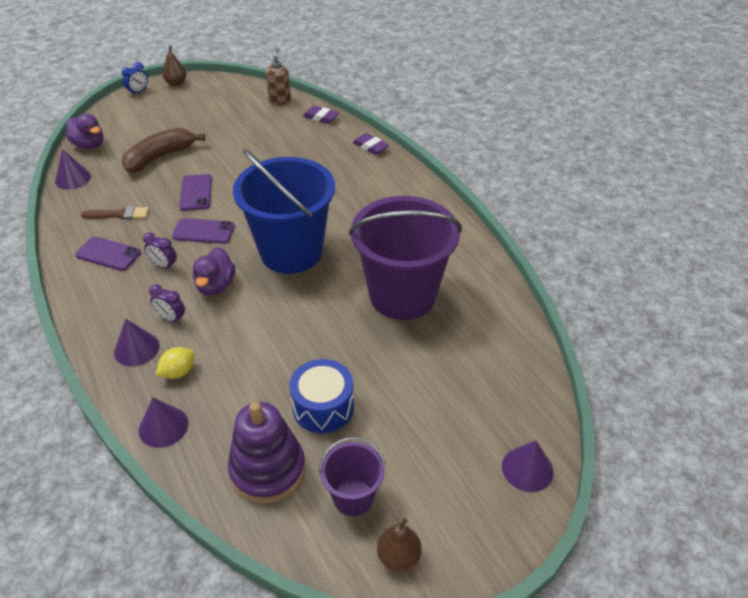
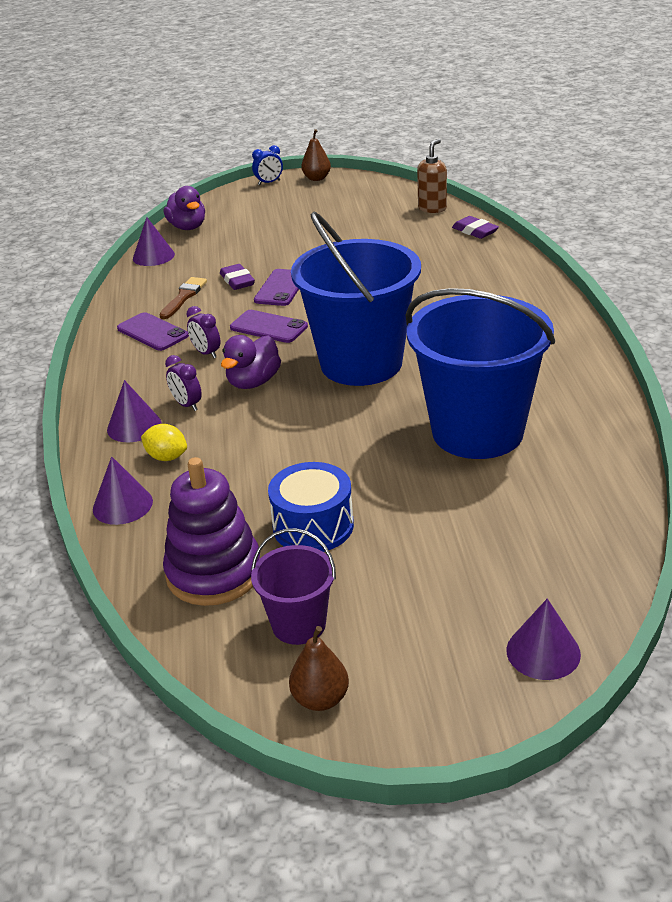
camera: 25 degrees right, 10 degrees down
(119, 214) = (184, 297): brown brush -> brown brush turned 90 degrees counterclockwise
(160, 157) = (259, 248): brown banana -> none
(178, 372) = (167, 457): yellow lemon -> yellow lemon turned 45 degrees clockwise
(370, 147) = (523, 269): purple eraser -> purple eraser (237, 281)
(402, 295) = (477, 432): purple bucket -> blue bucket

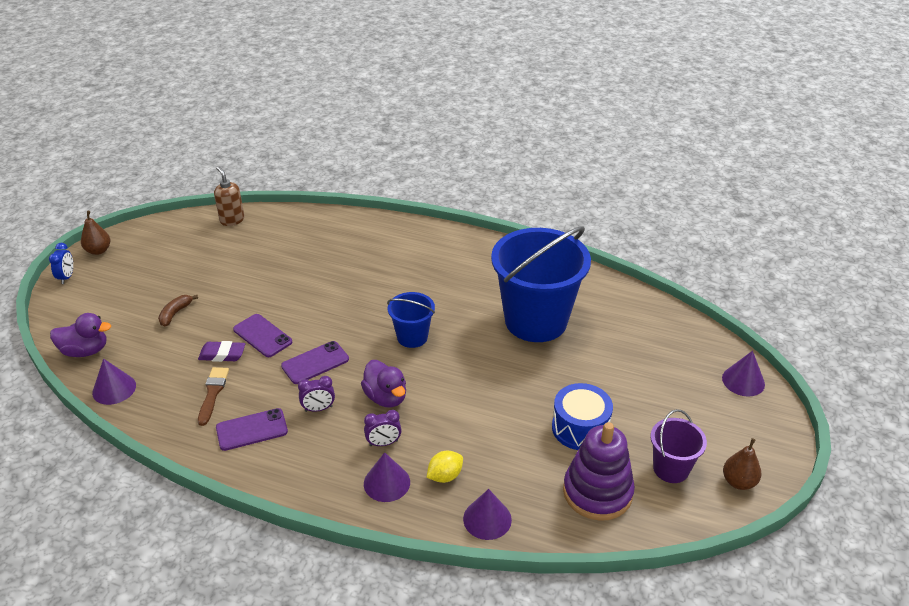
camera: 65 degrees left, 5 degrees up
(184, 297) = (213, 393): brown brush -> brown brush turned 45 degrees clockwise
(270, 240) = (175, 313): none -> brown banana
(361, 363) = (412, 337): blue bucket -> blue bucket, size x0.48
(475, 231) = (291, 217): purple eraser -> none

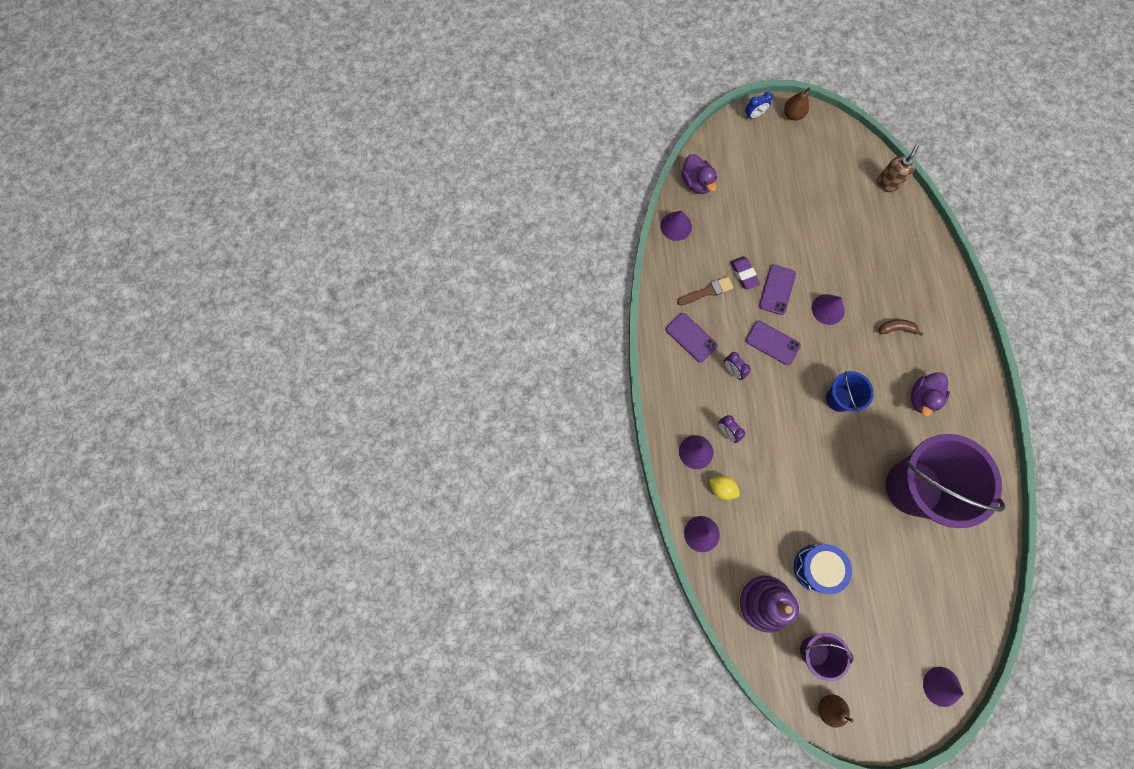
camera: 65 degrees right, 35 degrees up
(175, 313) = (763, 215): brown banana -> brown banana (896, 329)
(315, 307) = (828, 309): none -> purple cone
(386, 397) = (768, 411): purple duck -> purple duck (922, 398)
(536, 321) = (913, 487): blue bucket -> purple bucket

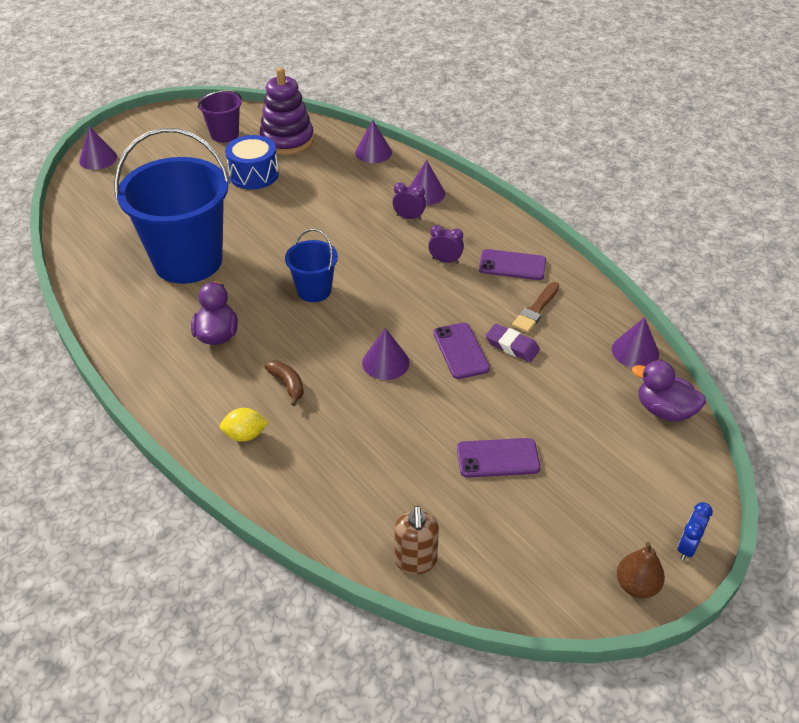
camera: 145 degrees right, 30 degrees down
(721, 488) = (380, 182): yellow lemon -> yellow lemon (245, 435)
(772, 343) = (423, 301): purple phone -> purple phone (498, 458)
(828, 707) = (193, 115): brown pear -> none
(896, 329) = (287, 384): brown banana -> brown banana turned 90 degrees counterclockwise
(913, 487) = (188, 261): purple bucket -> blue bucket

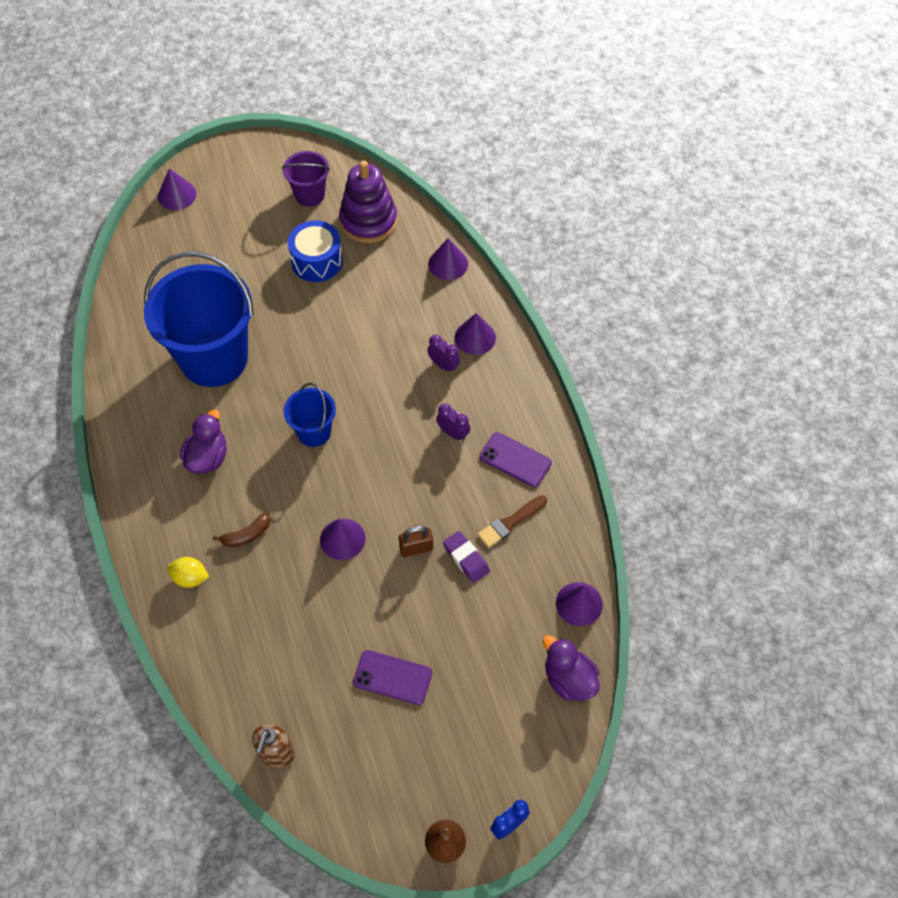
camera: 20 degrees right, 15 degrees up
(287, 384) = (246, 535): brown banana -> brown banana turned 75 degrees clockwise
(461, 351) = (416, 548): purple phone -> brown padlock

